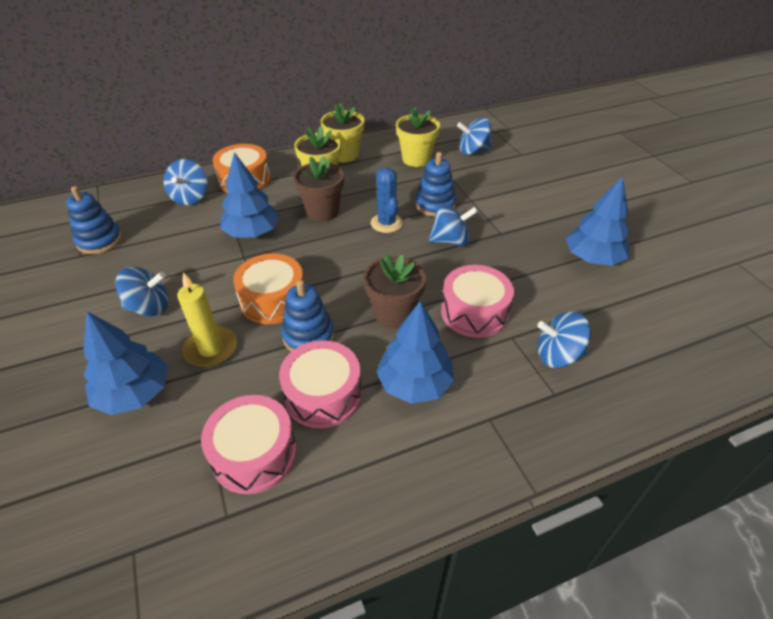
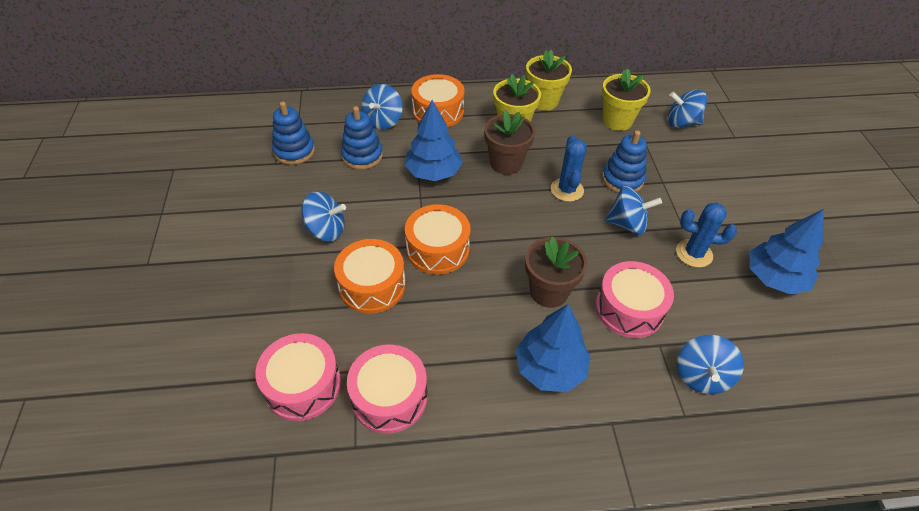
camera: 15 degrees right, 5 degrees up
(134, 394) = (299, 313): blue tree -> none
(211, 349) = (372, 285): yellow candle -> orange drum
(308, 336) = (462, 295): blue stacking toy -> blue stacking toy (362, 156)
(323, 395) = (462, 357): pink drum -> pink drum (303, 385)
(517, 253) = (694, 253): none -> blue cactus
(558, 355) = (701, 376): blue spinning top -> blue spinning top turned 90 degrees counterclockwise

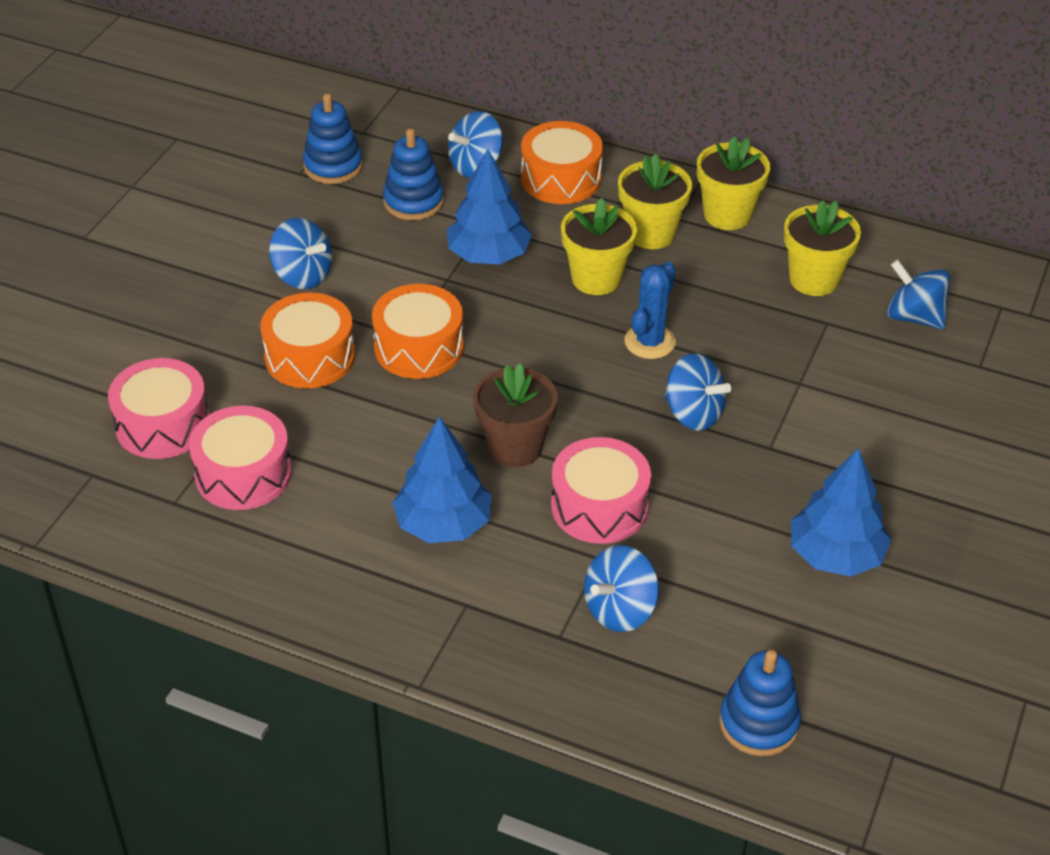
camera: 30 degrees right, 5 degrees down
(506, 163) = (596, 278): brown flower pot -> yellow flower pot
(622, 179) = (742, 358): blue stacking toy -> blue stacking toy (759, 723)
(694, 253) = (751, 483): blue cactus -> none

